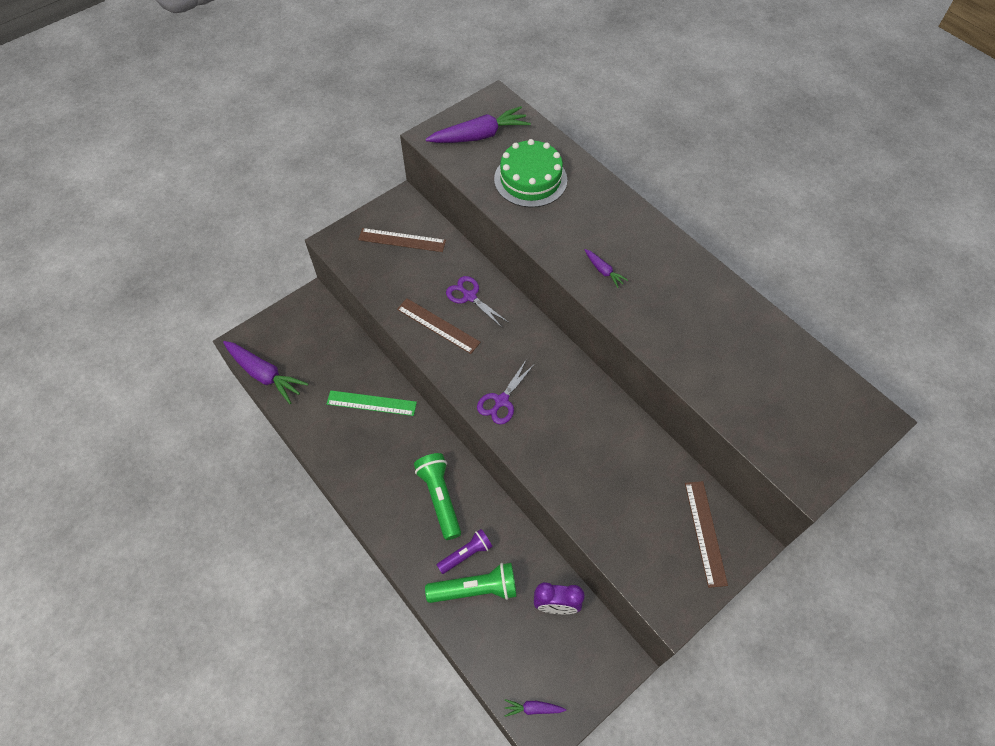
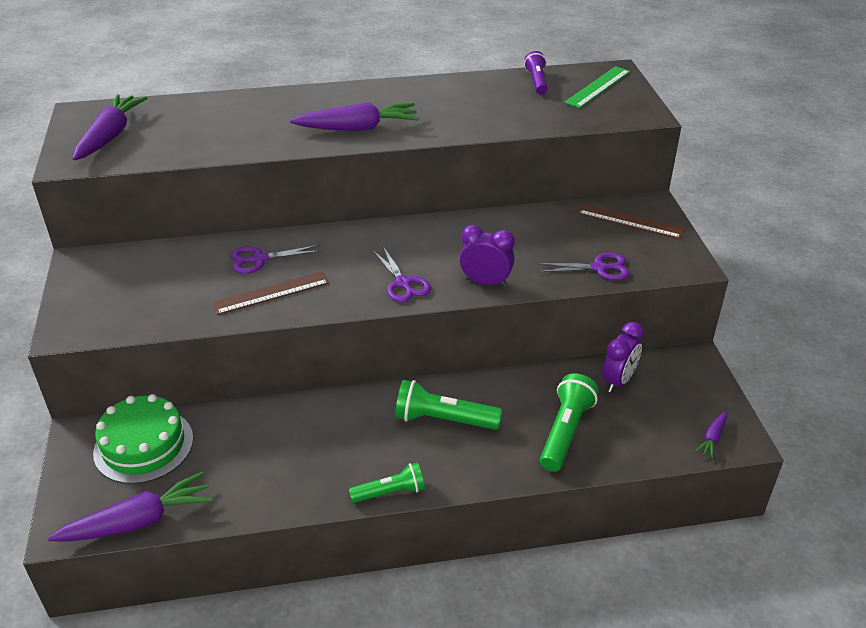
camera: 60 degrees left, 20 degrees down
(356, 499) = (390, 492): none -> green flashlight
(371, 403) = (278, 432): green ruler -> green ruler (598, 87)
(402, 240) = (131, 279): brown ruler -> none
(466, 554) = (522, 424): purple flashlight -> purple flashlight (536, 81)
(530, 179) = (206, 127): green cake -> green cake (143, 445)
(539, 457) = (485, 282): none -> purple clock
(603, 271) = (358, 128): purple carrot -> purple carrot, size x2.11
(616, 535) = (599, 268): none -> purple scissors

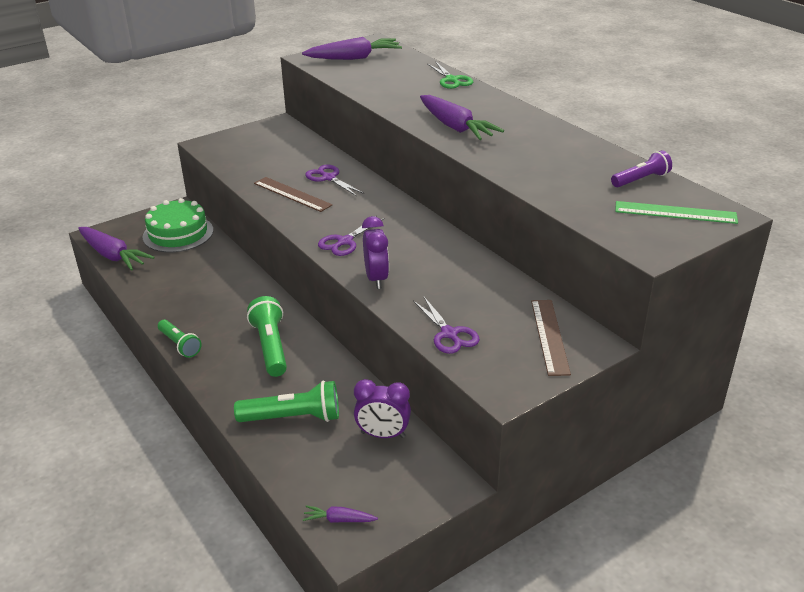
camera: 65 degrees right, 5 degrees down
(246, 100) = (451, 80): none -> green scissors

